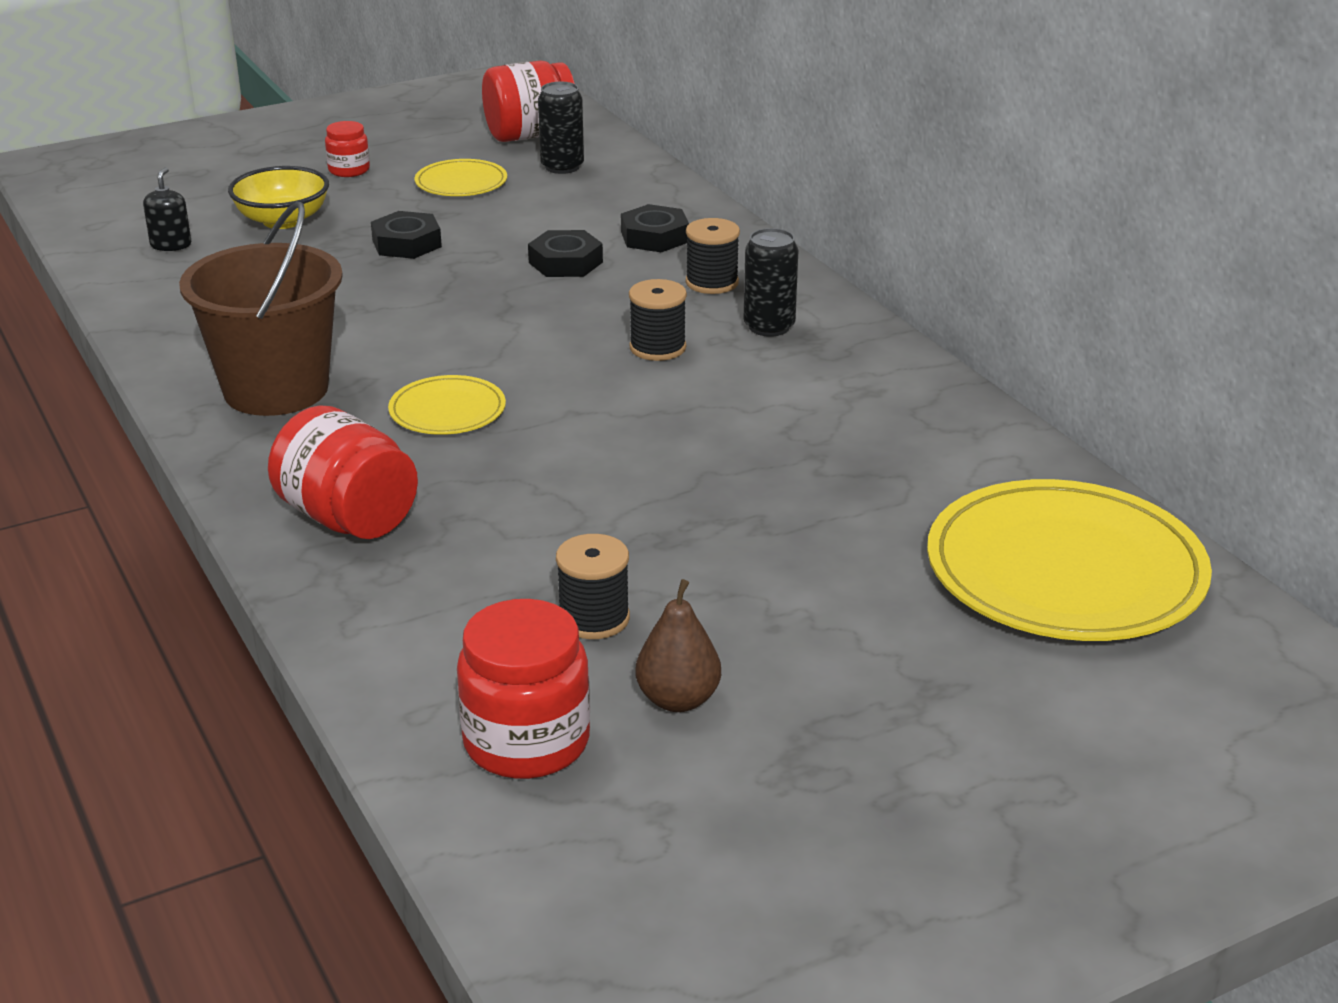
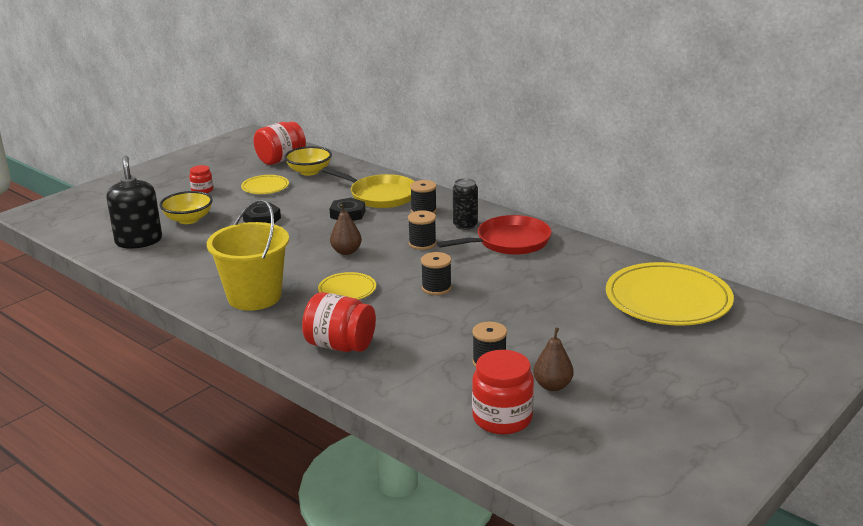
camera: 20 degrees left, 5 degrees down
(171, 245) = (139, 241): black soap dispenser -> black soap dispenser, size x2.10
(276, 389) = (254, 297): brown bucket -> yellow bucket
(505, 335) = (346, 252): none -> brown pear
(562, 167) = (309, 172): black can -> yellow bowl
(613, 443) = (436, 288): none -> black spool
(654, 237) = (380, 196): black nut -> yellow pan
(829, 378) = (509, 242): none -> red pan

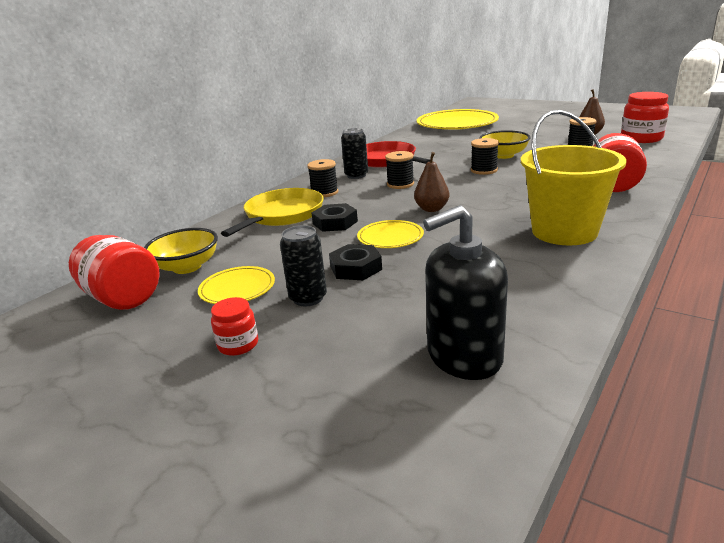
camera: 95 degrees left, 0 degrees up
(188, 219) = (365, 327): yellow bowl -> yellow bowl (503, 155)
(235, 205) = (308, 298): none -> black can
(347, 289) = (512, 197): yellow plate -> yellow plate (390, 237)

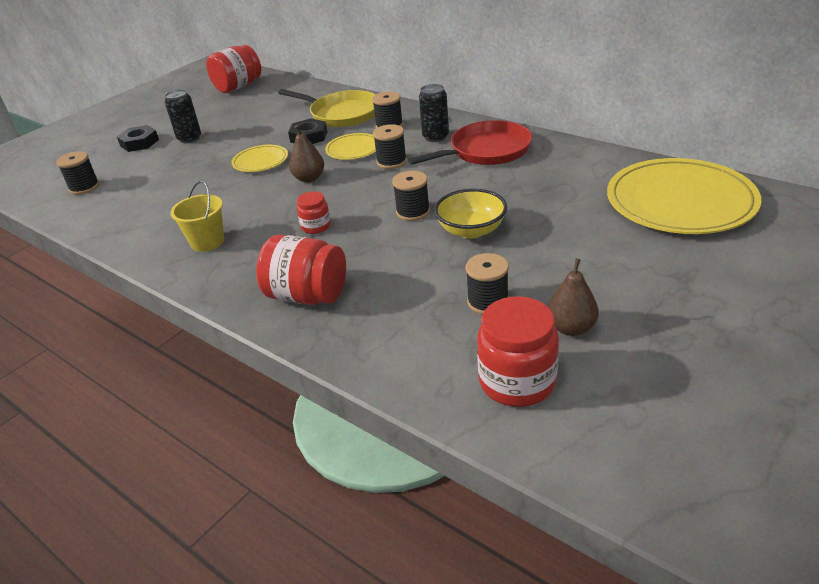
camera: 95 degrees right, 10 degrees up
(187, 267) = (267, 96): yellow bowl -> none
(237, 288) = (222, 116): yellow plate -> yellow plate (353, 149)
(238, 344) = (156, 126): red jar -> red jar (316, 226)
(355, 268) = (218, 151): black nut -> black nut (139, 143)
(464, 356) = (84, 187): black soap dispenser -> black spool
(564, 232) = (207, 242): yellow bucket -> yellow bucket, size x0.55

